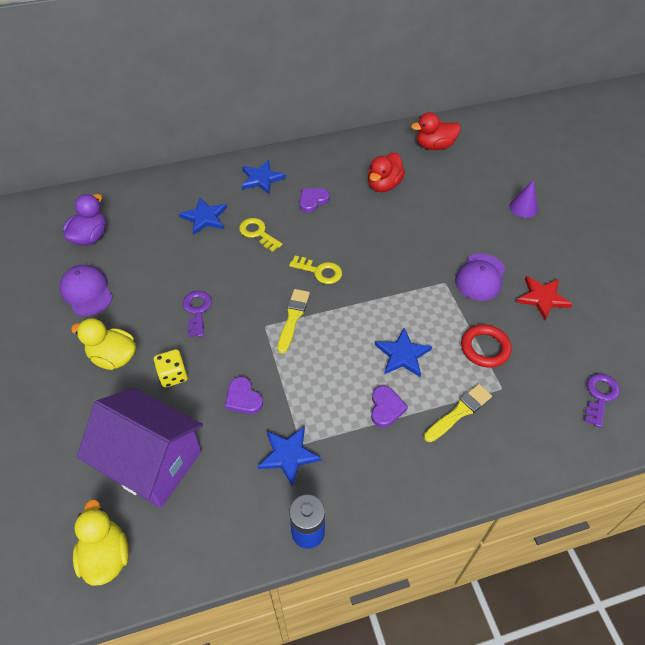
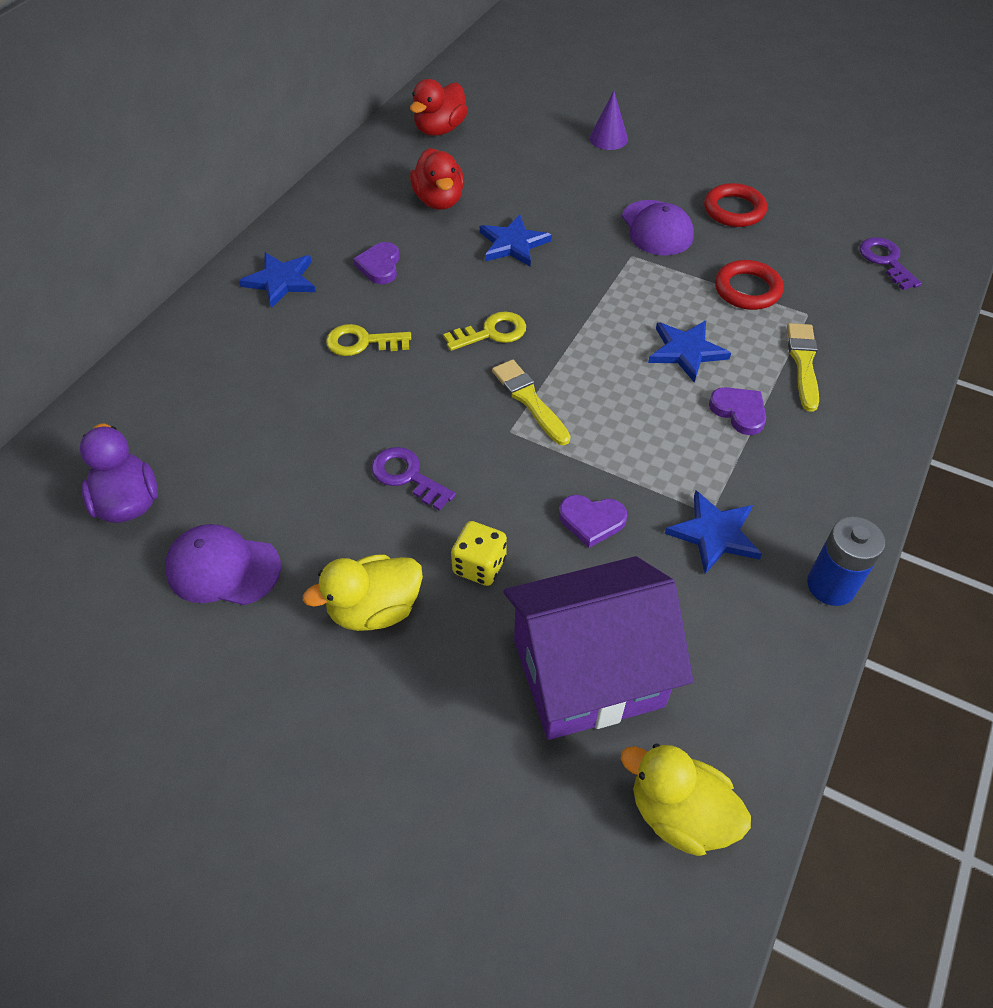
camera: 45 degrees left, 0 degrees up
(204, 217) = (266, 370): blue star -> blue star (513, 244)
(542, 298) = (734, 210): red star -> red ring

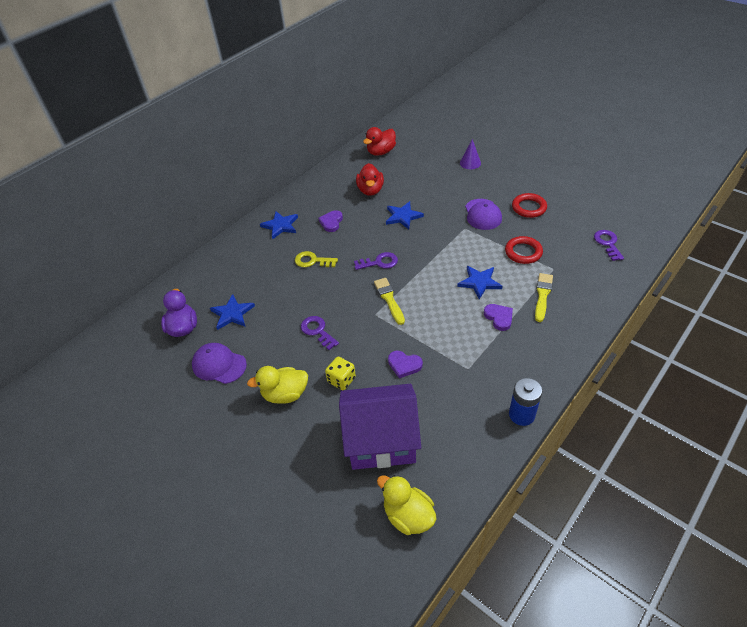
camera: 15 degrees right, 5 degrees down
(492, 332) = (379, 262): yellow key -> purple key
(714, 534) = (466, 380): blue star -> blue star (232, 314)

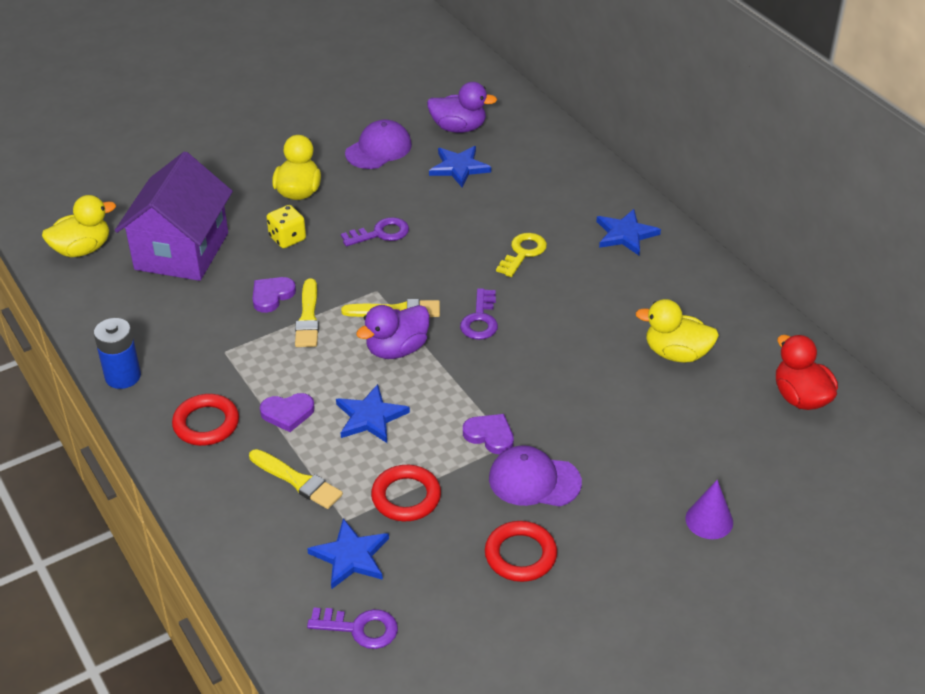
camera: 105 degrees right, 5 degrees down
(331, 222) = (607, 289): purple heart -> purple heart (490, 435)
(370, 190) = (676, 353): red duck -> yellow duck
(403, 216) = (580, 375): blue star -> blue star (351, 556)
(415, 338) = (308, 317): none -> yellow brush
(421, 289) = (397, 349): none -> purple duck
(531, 351) = (206, 424): none -> red ring

